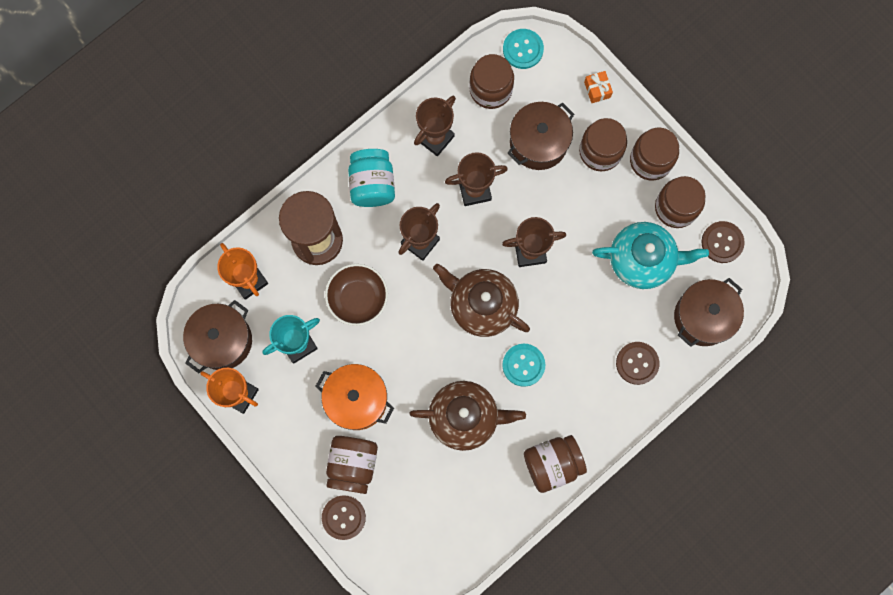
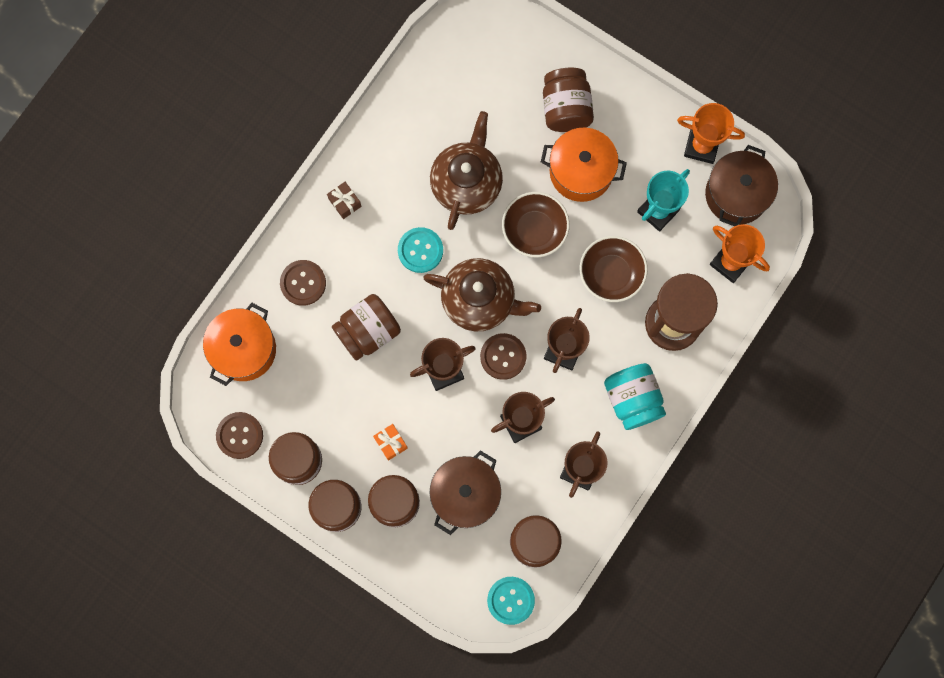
camera: 165 degrees right, 0 degrees up
(343, 517) = (560, 57): brown button -> brown button (503, 356)
(415, 356) = (534, 230): none -> brown bowl
(465, 417) = (466, 183): brown teapot -> brown teapot turned 120 degrees clockwise
(552, 464) = (366, 160): brown jar -> brown jar (368, 331)
(582, 428) = (345, 202): none -> brown gift
(597, 90) = (415, 574): orange gift -> orange gift (391, 443)
(642, 260) = (322, 393): turquoise teapot -> none
(703, 317) = (244, 349): brown pot -> orange pot

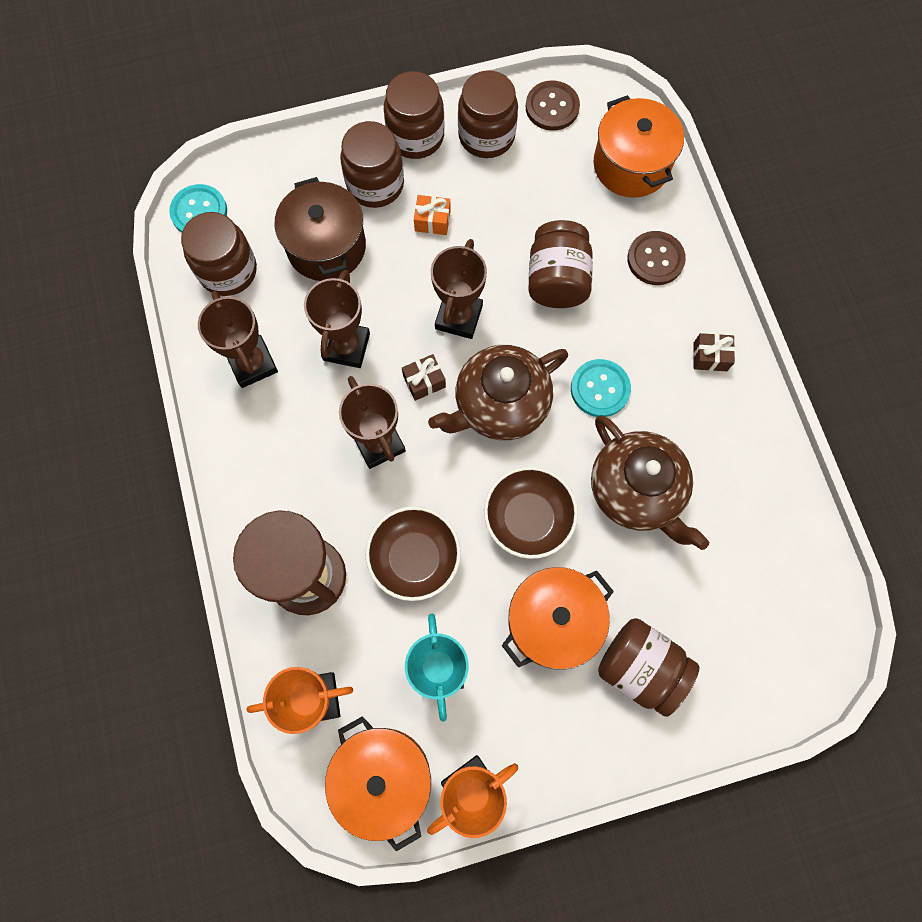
camera: 130 degrees right, 5 degrees down
(503, 356) = (424, 381): brown button -> brown gift
(632, 399) = (270, 469): turquoise jar -> none
(736, 194) = (383, 777): brown pot -> orange pot

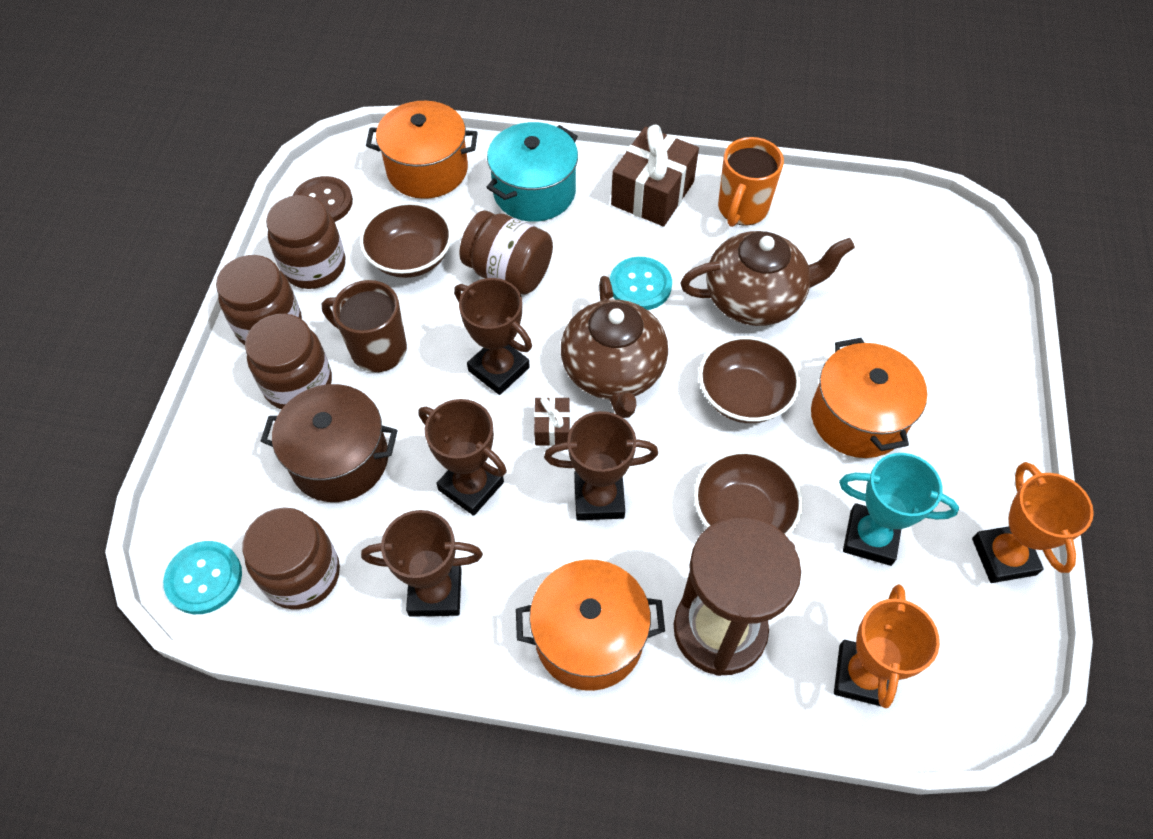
camera: 65 degrees left, 15 degrees down
(383, 777) = (970, 638): orange pot -> orange pot (589, 637)
(432, 221) = (376, 349): orange gift -> brown mug
(532, 199) = (410, 257): none -> brown bowl
(640, 667) = (927, 366): brown jar -> none
(655, 259) = (534, 192): brown button -> turquoise pot
(710, 357) = (652, 193): brown gift -> brown gift, size x2.04
(735, 441) = (742, 209): none -> orange mug

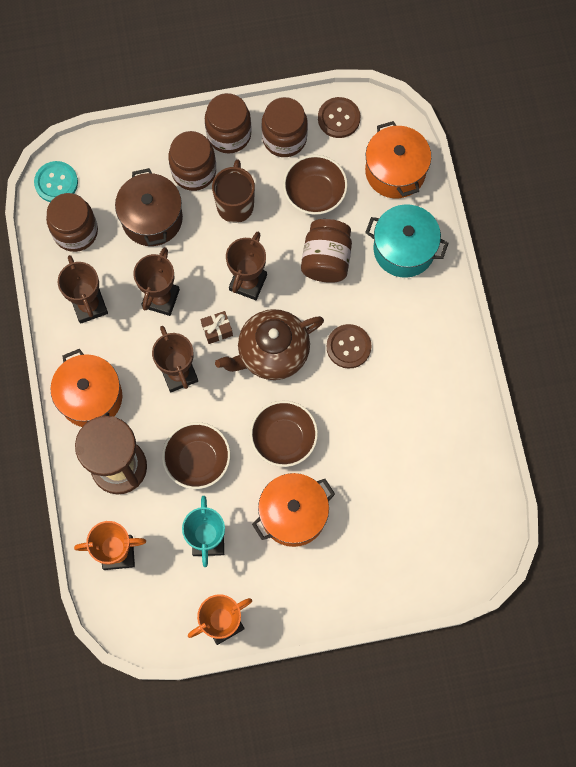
camera: 70 degrees right, 15 degrees up
(640, 285) = (348, 347): turquoise button -> brown button
(652, 193) = (435, 329): brown gift -> none
(742, 209) = (445, 395): orange mug -> none
(755, 299) = (366, 425): brown teapot -> none

